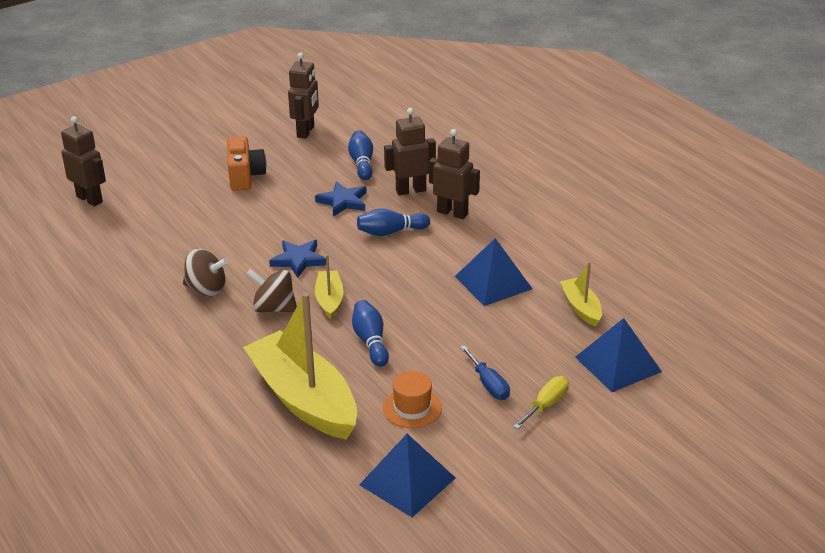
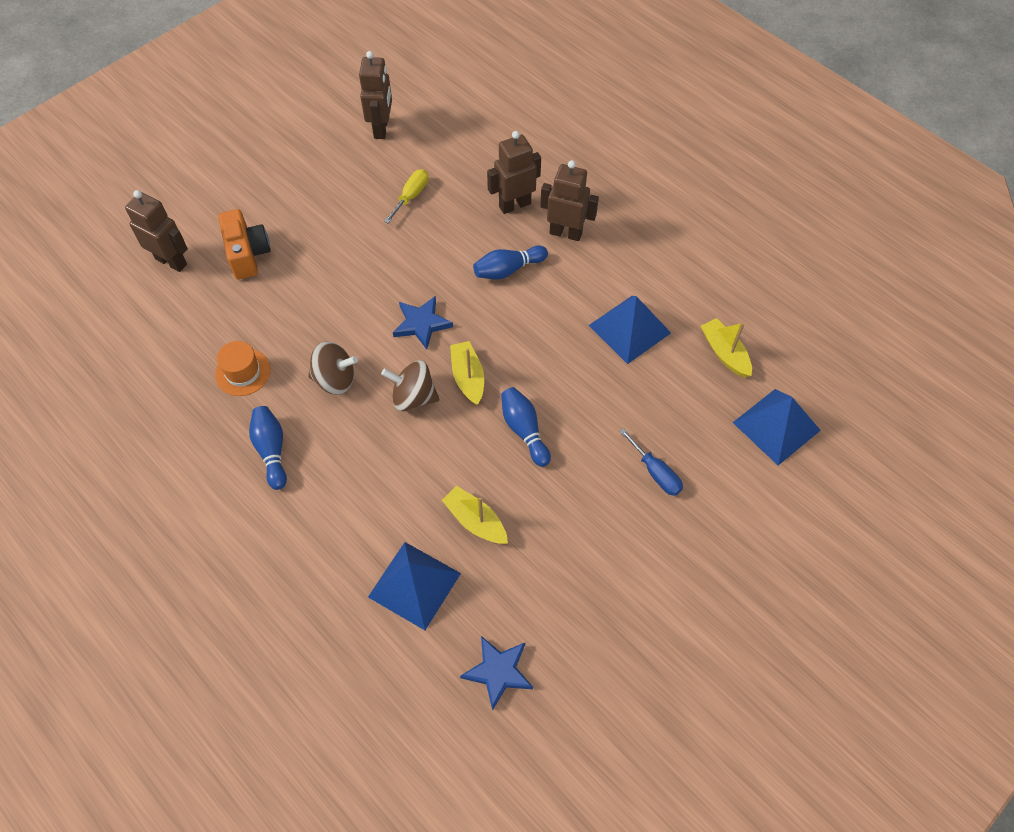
camera: 10 degrees left, 25 degrees up
(245, 176) = (333, 205): orange camera -> orange camera (247, 254)
(303, 399) = (475, 521): yellow boat -> yellow boat, size x0.47
(343, 201) = (447, 231): blue star -> blue star (498, 672)
(362, 163) = (453, 170): blue bowling pin -> blue bowling pin (271, 451)
(407, 481) = (605, 615): blue pyramid -> blue pyramid (414, 585)
(412, 408) = (587, 516): orange hat -> orange hat (243, 372)
(546, 405) = (718, 492): yellow screwdriver -> yellow screwdriver (411, 196)

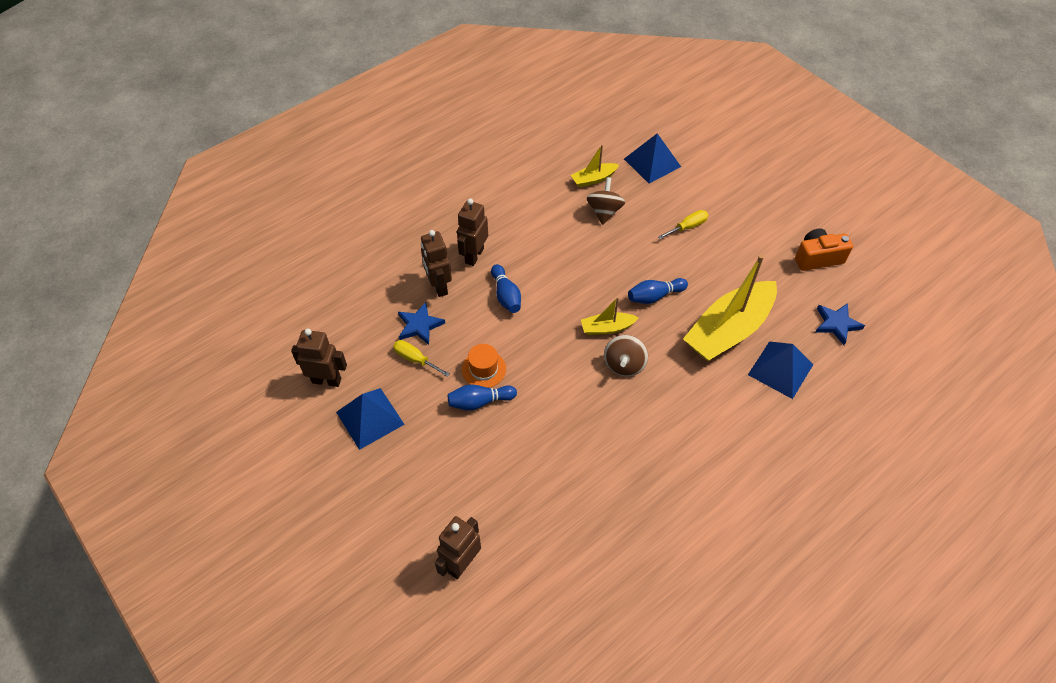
camera: 85 degrees left, 5 degrees down
(243, 372) = (595, 492): orange hat -> orange hat (483, 369)
(247, 254) = (462, 493): orange camera -> orange camera (817, 258)
(271, 451) = (673, 466): blue bowling pin -> blue bowling pin (480, 402)
(335, 379) = (605, 419): brown spinning top -> brown spinning top (604, 211)
(421, 324) = (554, 356): blue star -> blue star (419, 325)
(475, 521) = (728, 330): yellow boat -> yellow boat, size x2.12
(629, 329) = (569, 227): blue pyramid -> blue pyramid (370, 418)
(655, 473) = (687, 227): blue screwdriver -> yellow screwdriver

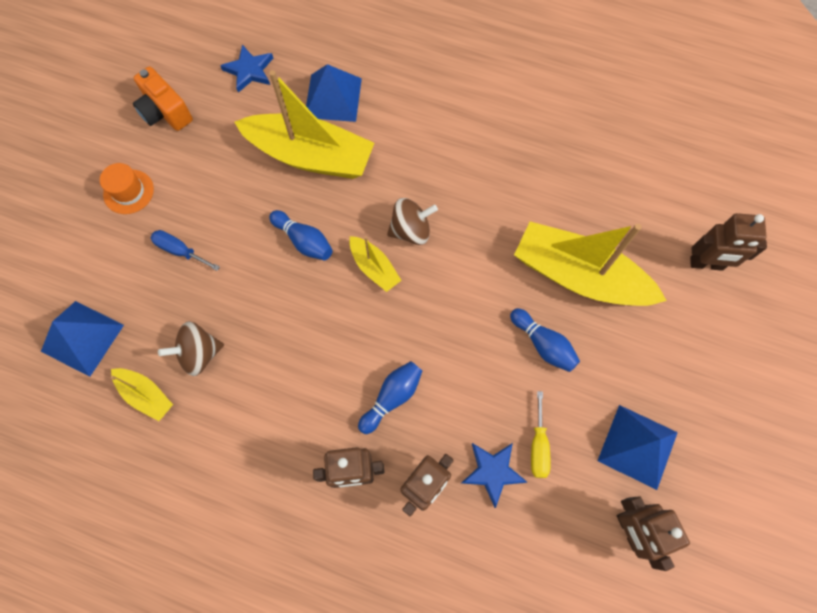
camera: 120 degrees left, 15 degrees up
(483, 369) = (503, 364): orange hat -> orange hat (128, 192)
(515, 458) = (579, 276): none -> yellow boat
(687, 227) = (180, 251): yellow screwdriver -> blue screwdriver

